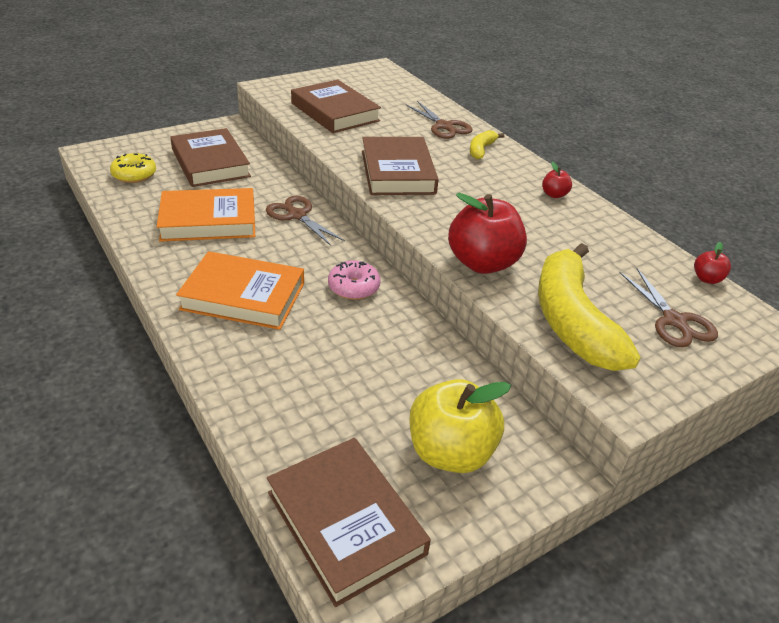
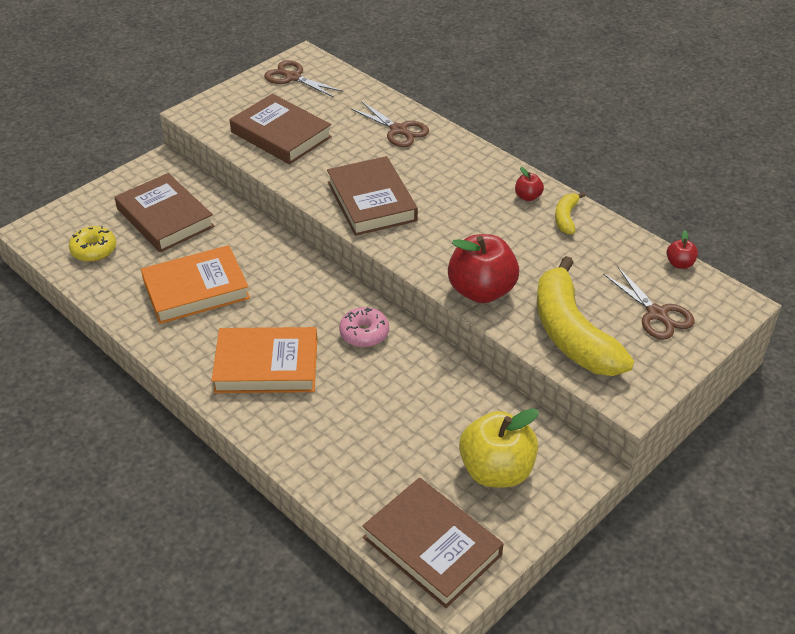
camera: 10 degrees left, 5 degrees up
(297, 215) = (280, 264): brown scissors -> brown scissors (293, 77)
(481, 150) = (444, 154): yellow banana -> yellow banana (566, 218)

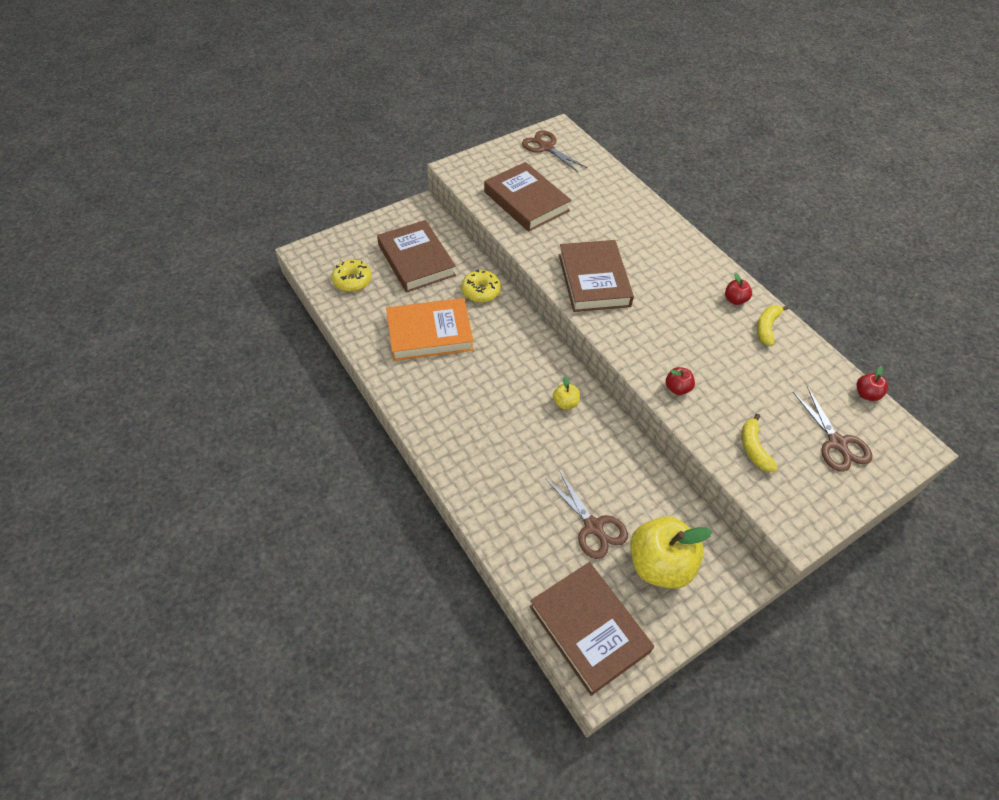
camera: 10 degrees right, 10 degrees up
(247, 238) = (481, 291): none -> yellow donut
(266, 365) = (476, 418): orange book -> none
(364, 333) = (565, 403): pink donut -> yellow apple
(398, 130) = (629, 214): brown scissors -> brown scissors (593, 526)
(481, 291) = (677, 388): red apple -> red apple, size x0.45
(572, 334) = (753, 448): yellow banana -> yellow banana, size x0.44

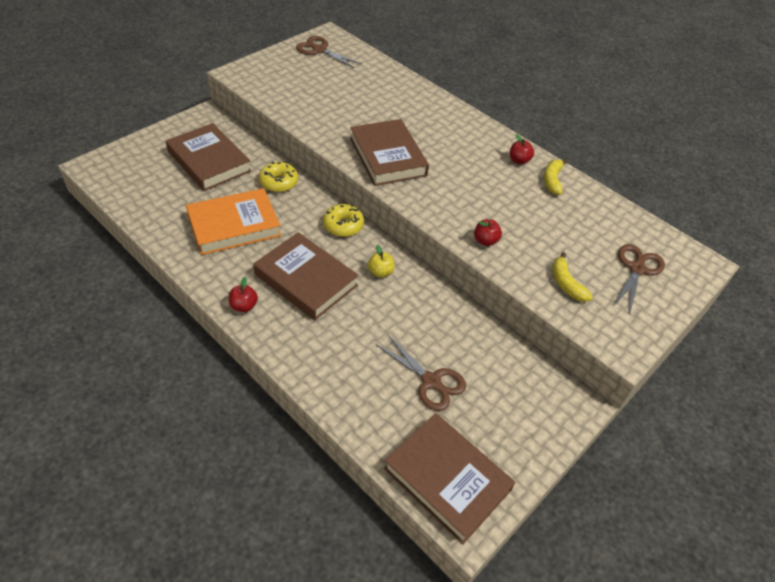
camera: 15 degrees left, 5 degrees down
(352, 280) = (146, 186): yellow donut -> yellow donut (343, 225)
(526, 201) = (310, 96): brown book -> brown book (306, 280)
(659, 564) = (501, 406): yellow apple -> none
(837, 443) = (637, 269): brown scissors -> brown scissors turned 120 degrees counterclockwise
(866, 394) = (650, 225): red apple -> red apple (244, 306)

